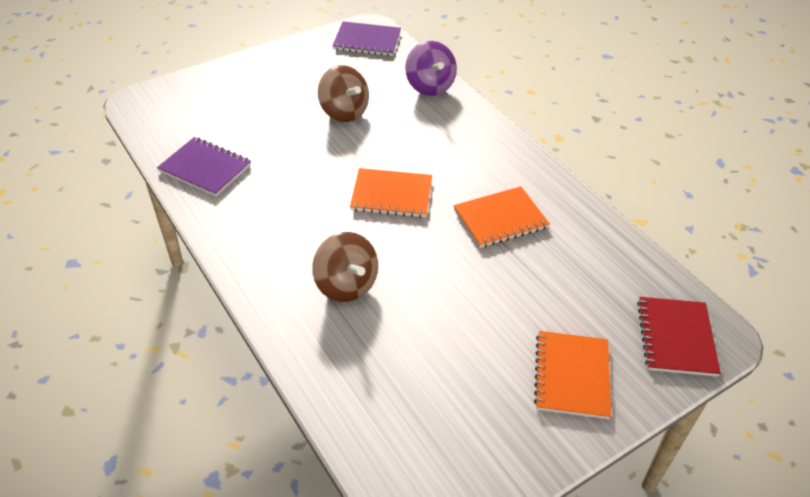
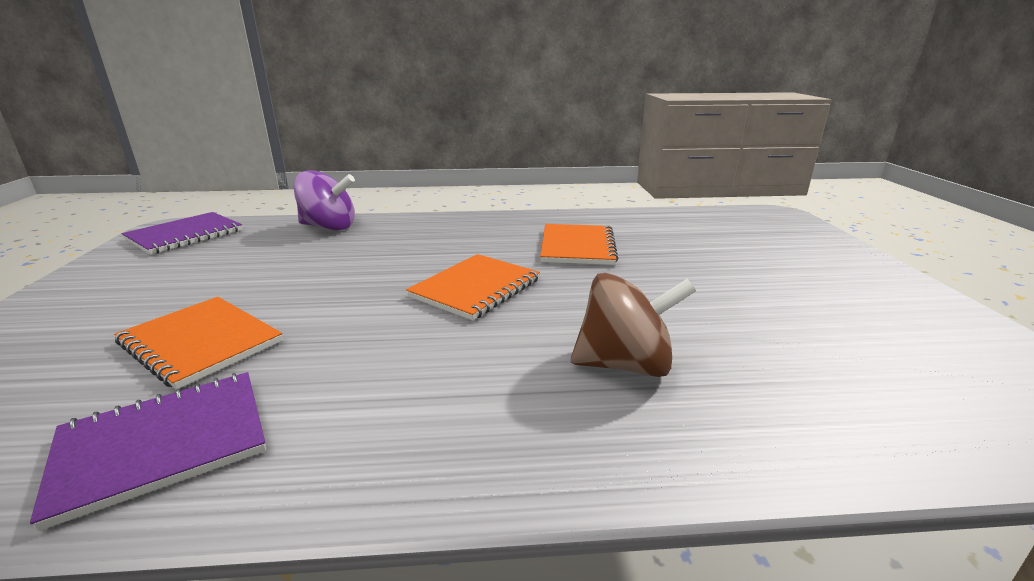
camera: 60 degrees left, 20 degrees down
(344, 112) = (277, 278): brown spinning top -> none
(571, 376) = (826, 271): orange notebook -> orange notebook (200, 342)
(676, 337) = (777, 225): red notebook -> none

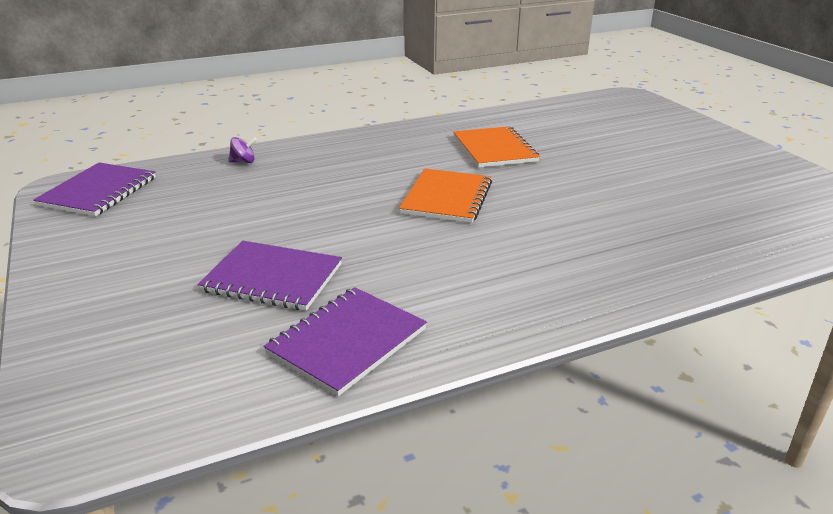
camera: 20 degrees left, 5 degrees up
(200, 342) = (272, 278): orange notebook -> purple notebook
(329, 227) = (243, 162): purple spinning top -> purple spinning top, size x0.45
(625, 365) = (603, 234): brown spinning top -> none

